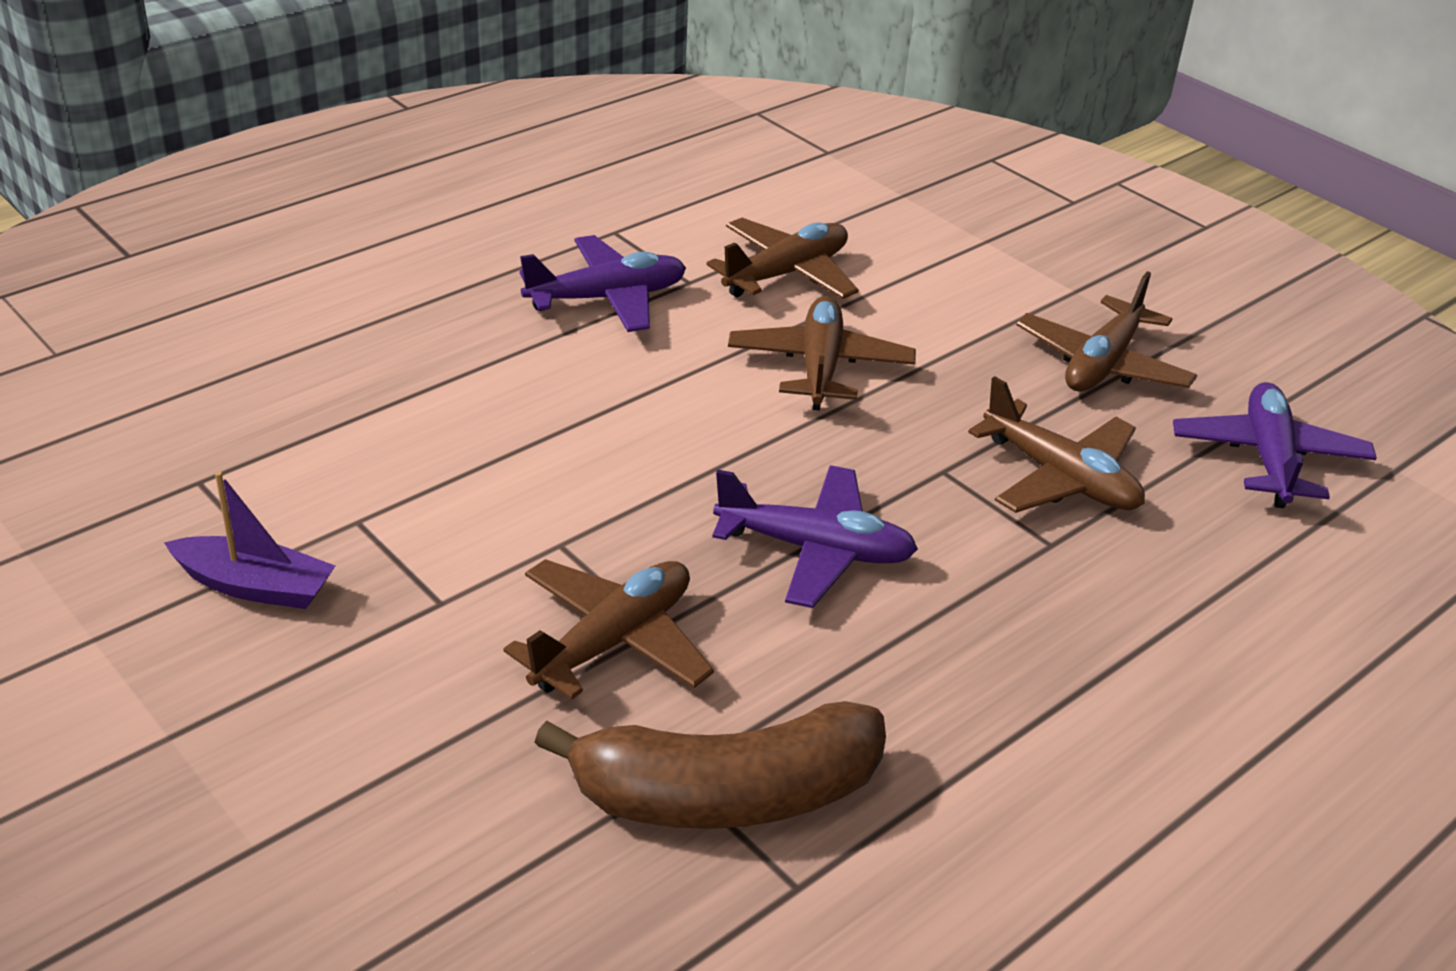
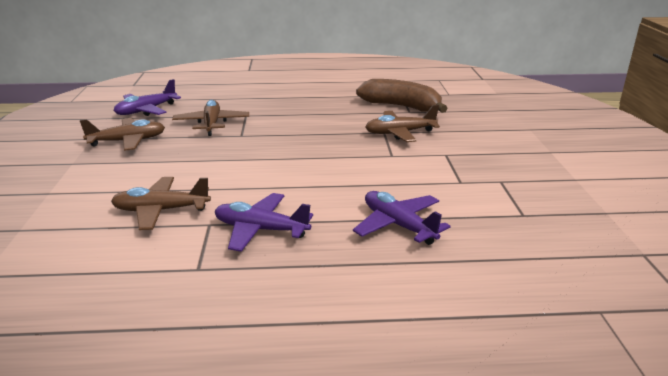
camera: 140 degrees left, 10 degrees down
(255, 586) = (510, 175): purple boat -> none
(815, 549) = (313, 132): purple plane -> purple plane (398, 225)
(820, 366) = (221, 172): brown plane -> none

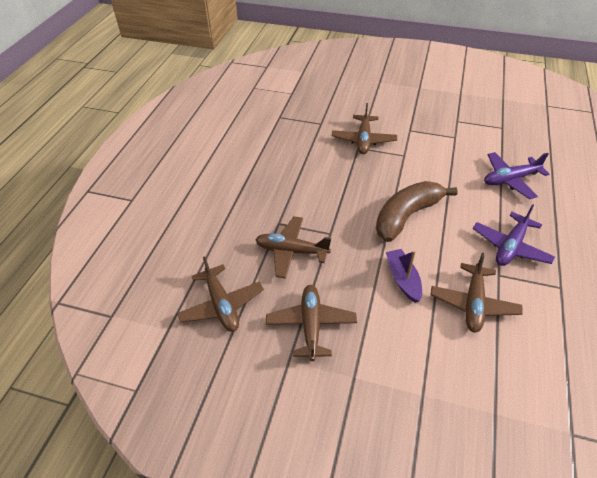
camera: 70 degrees left, 20 degrees up
(146, 110) = (221, 305): purple plane -> brown plane
(189, 172) = (403, 279): none -> purple boat
(401, 106) = (307, 124): brown banana -> brown banana (406, 216)

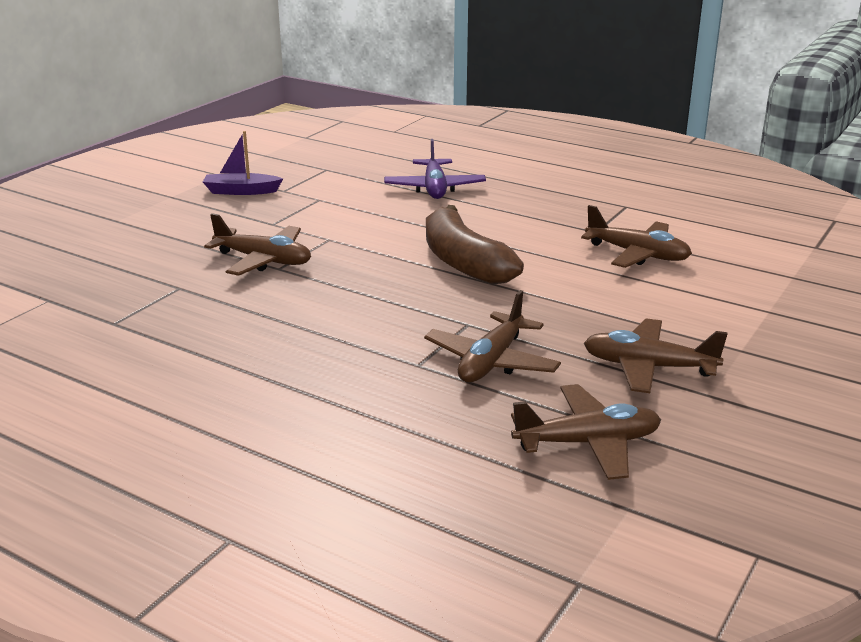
camera: 75 degrees left, 20 degrees down
(403, 279) = (583, 287): purple boat -> purple boat (241, 191)
(510, 246) = (553, 215): purple plane -> none

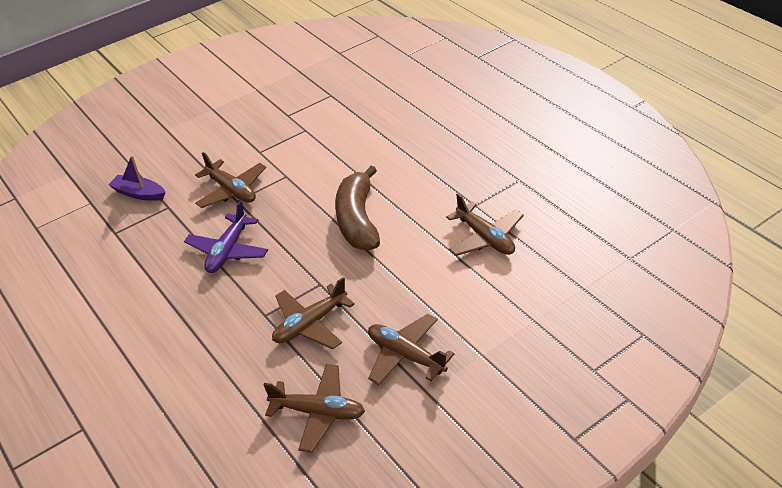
camera: 25 degrees right, 15 degrees up
(241, 191) = (259, 111): purple boat -> purple boat (139, 193)
(434, 188) = (392, 132): purple plane -> purple plane (228, 251)

